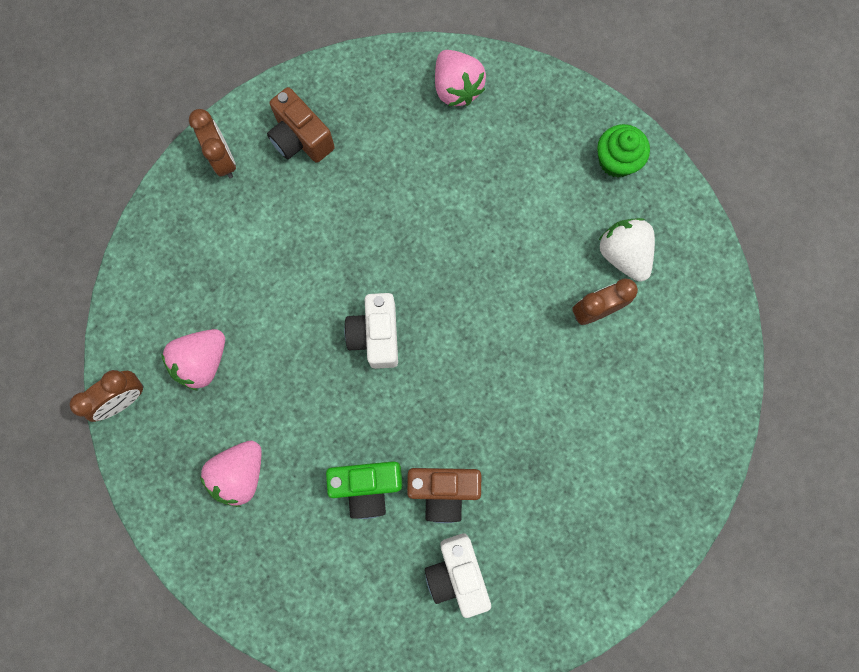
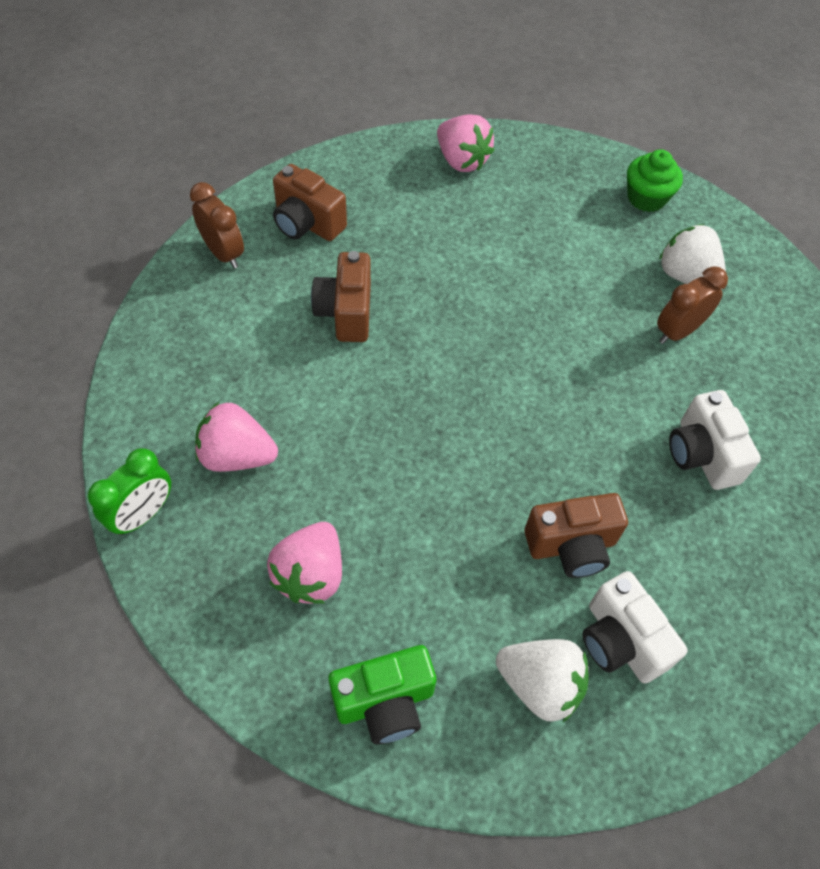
camera: 15 degrees left, 20 degrees down
(124, 399) = (143, 514): brown clock -> green clock
(202, 361) = (237, 455): pink strawberry -> pink strawberry turned 75 degrees clockwise
(315, 240) = (346, 312): none -> brown camera
(367, 486) = (477, 559): green camera -> green camera (385, 702)
(376, 335) = (441, 394): white camera -> white camera (701, 455)
(387, 593) = (539, 684): none -> white strawberry

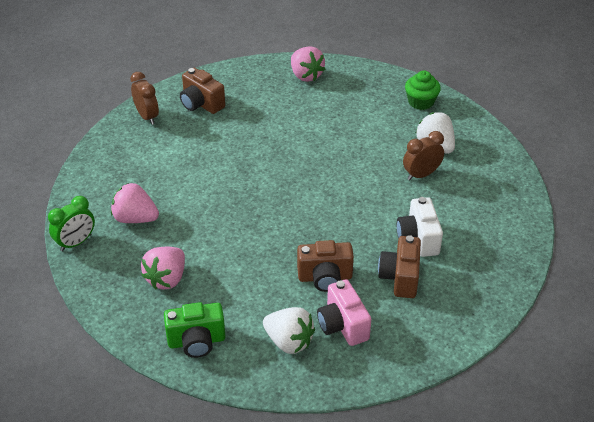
camera: 10 degrees right, 15 degrees down
(346, 312) = (215, 151): brown camera -> brown camera (400, 278)
(620, 641) = (342, 325): white camera -> pink camera

